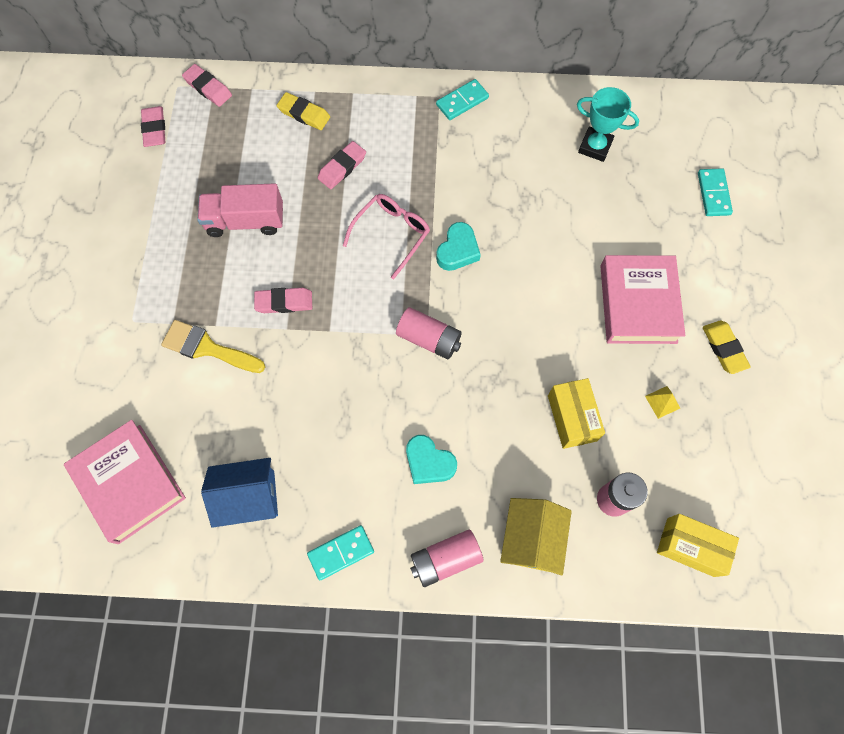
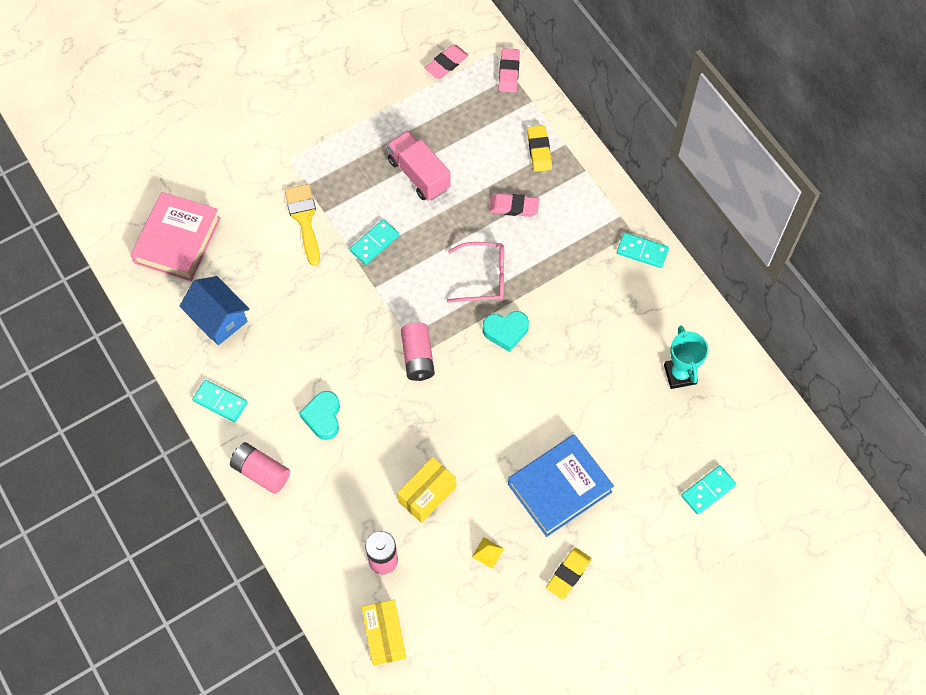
camera: 55 degrees right, 5 degrees down
(284, 302) = (374, 243): pink eraser -> turquoise domino
(531, 539) = (314, 520): yellow house -> none
(638, 303) = (559, 488): pink book -> blue book

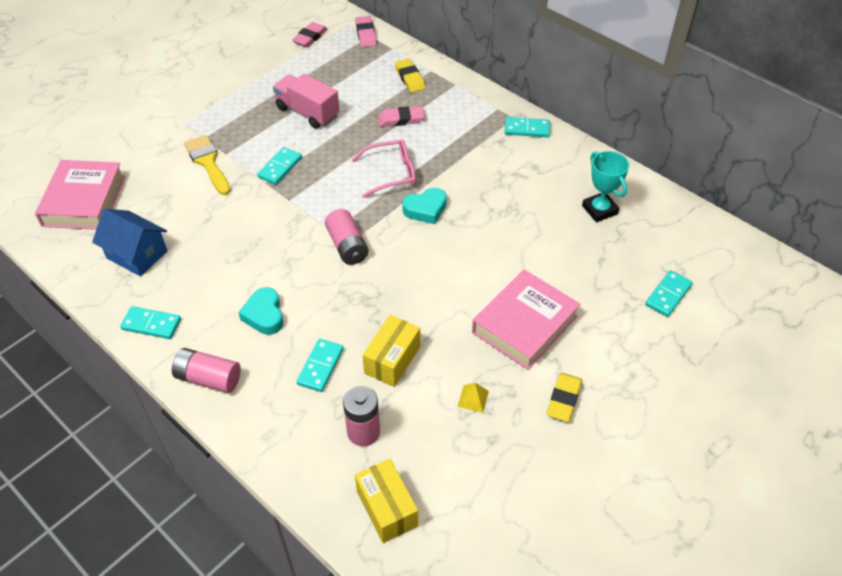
camera: 15 degrees left, 15 degrees down
(361, 485) = (320, 366): none -> turquoise domino
(559, 488) = (524, 324): blue book -> pink book

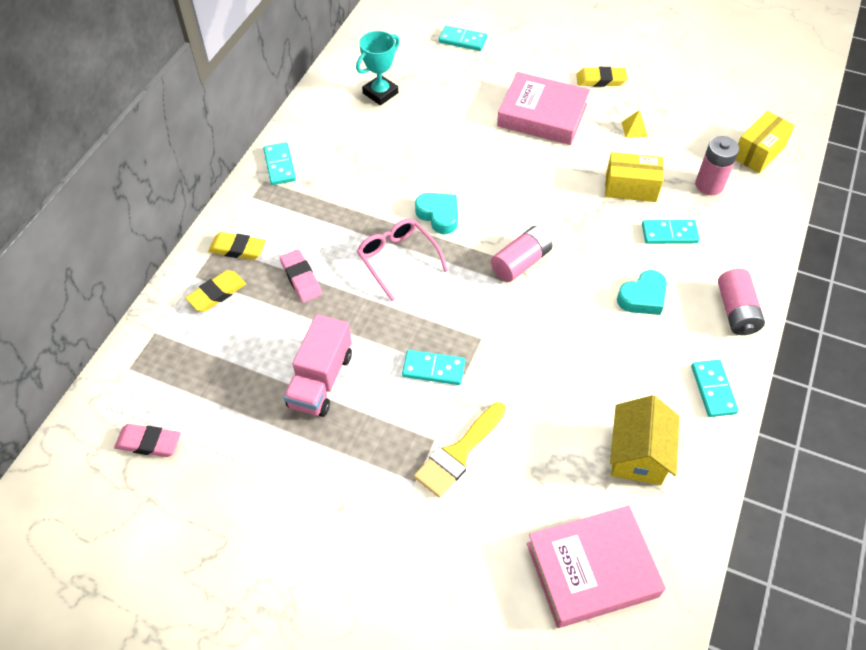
camera: 110 degrees left, 5 degrees up
(137, 254) = (638, 454): blue house -> yellow house
(366, 34) = (126, 374): pink eraser -> none
(446, 93) = (237, 249): none -> yellow eraser

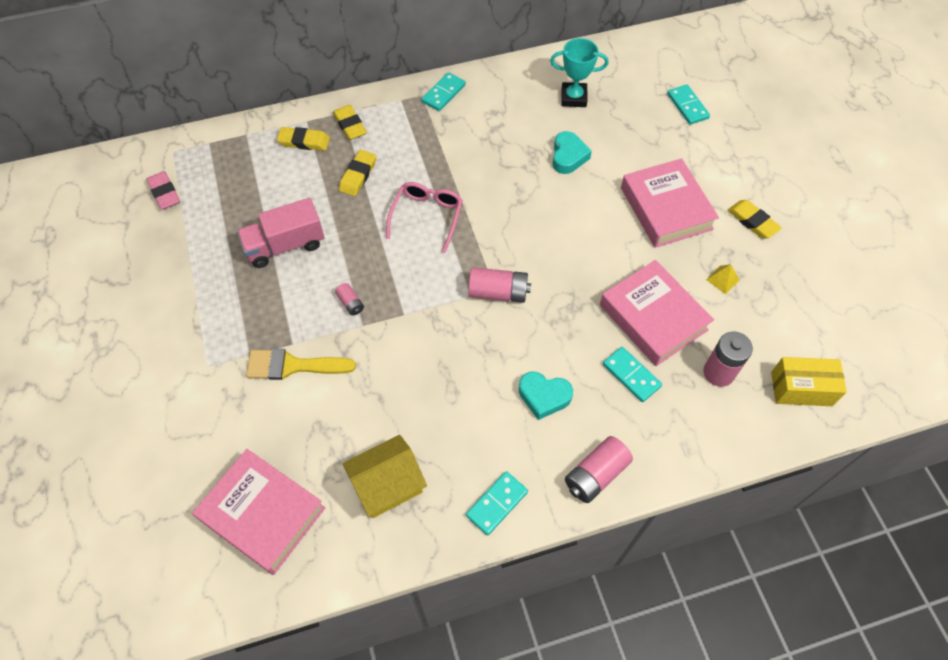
camera: 50 degrees right, 5 degrees up
(301, 278) = (358, 175): pink eraser -> yellow eraser
(433, 369) = (350, 303): turquoise domino -> pink battery
(439, 215) = (492, 212): turquoise heart -> turquoise heart (568, 156)
(630, 187) = (653, 317): yellow box -> pink book

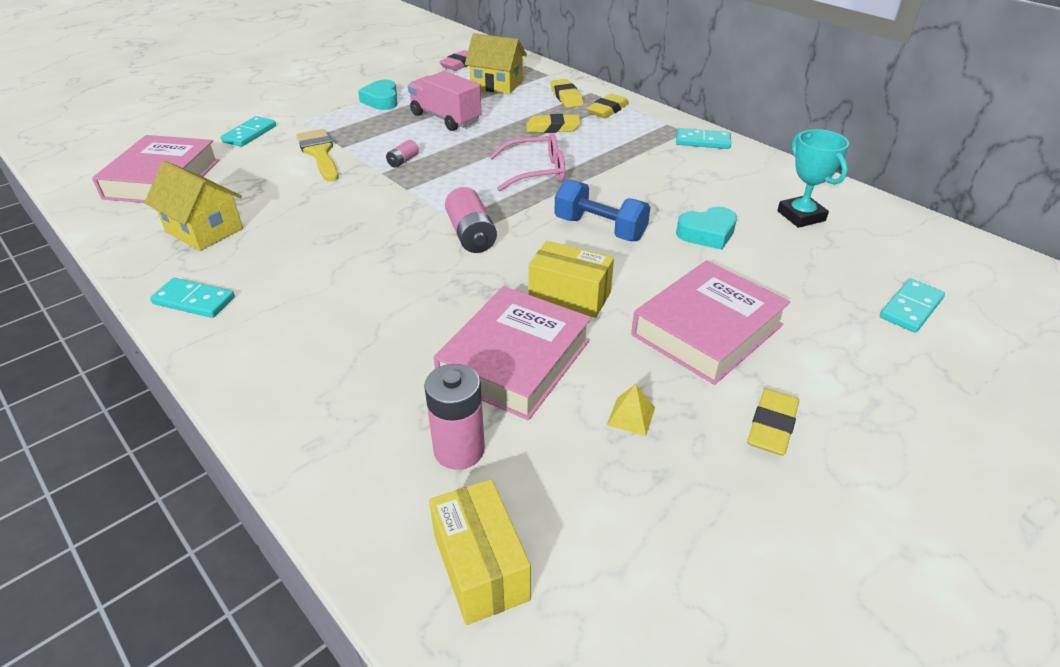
camera: 65 degrees right, 20 degrees down
(239, 181) = (496, 85): none -> yellow house
(531, 212) = (600, 229): none -> blue dumbbell
(544, 396) = (347, 299): turquoise heart -> turquoise heart (381, 100)
(596, 475) = (249, 366): pink battery -> none
(601, 262) = (569, 296): none -> yellow box
(631, 375) = (410, 362): turquoise domino -> turquoise domino (250, 134)

